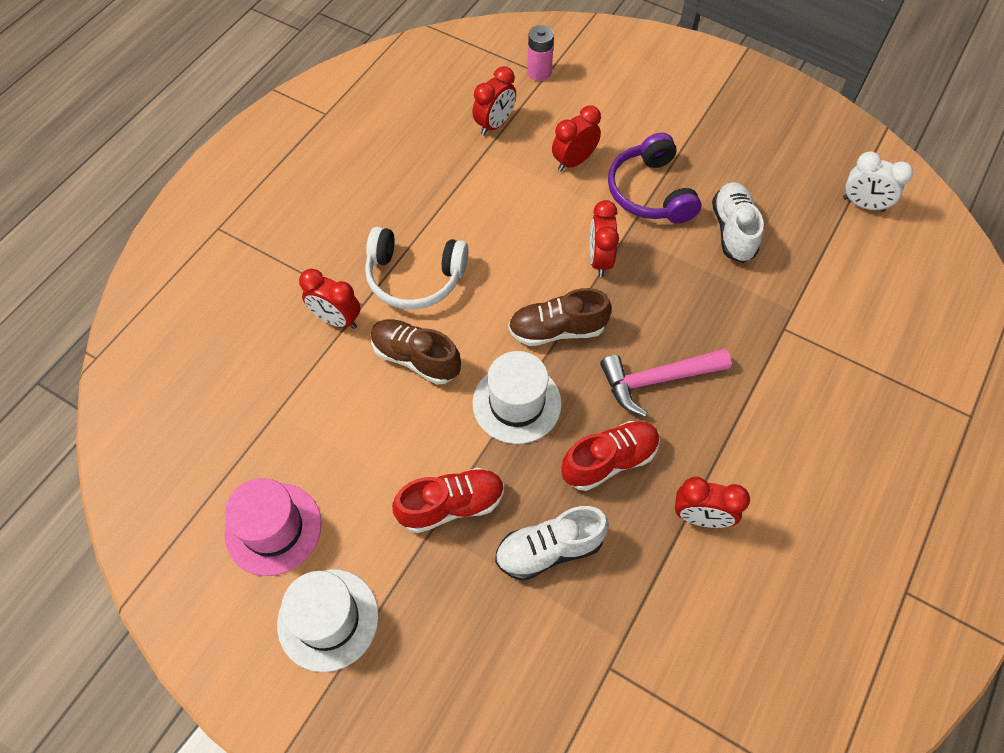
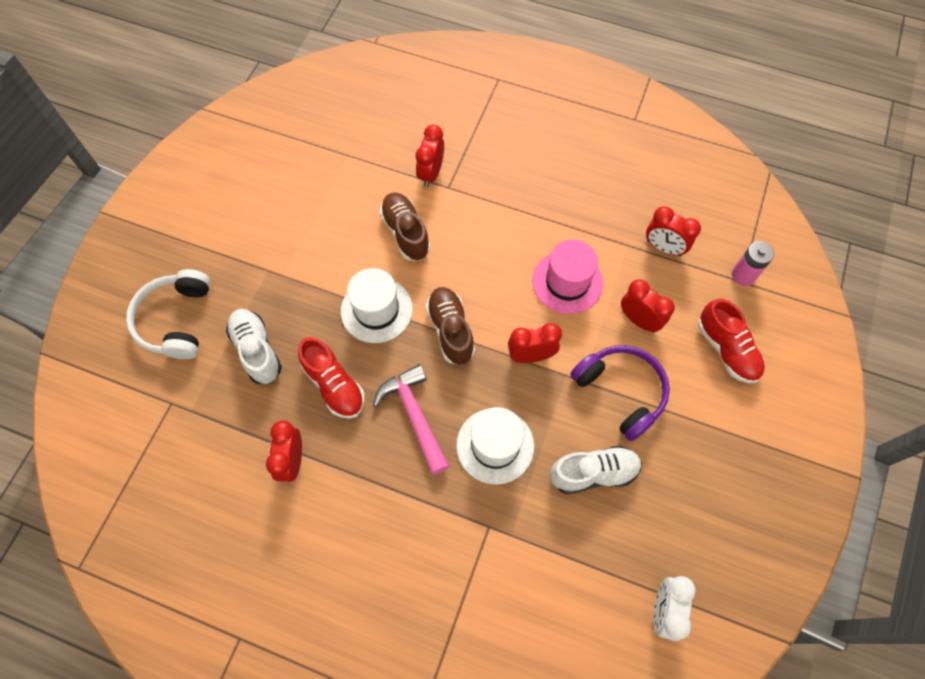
camera: 80 degrees right, 5 degrees up
(273, 528) = (259, 175): pink hat -> pink hat (567, 282)
(328, 619) = (199, 221): white hat -> white hat (495, 445)
(414, 277) = (481, 217): white headphones -> white headphones (176, 320)
(416, 358) = (406, 233): brown shoe -> brown shoe turned 45 degrees counterclockwise
(451, 505) = (286, 279): red shoe -> red shoe (726, 349)
(650, 192) = (621, 392): purple headphones -> purple headphones turned 75 degrees clockwise

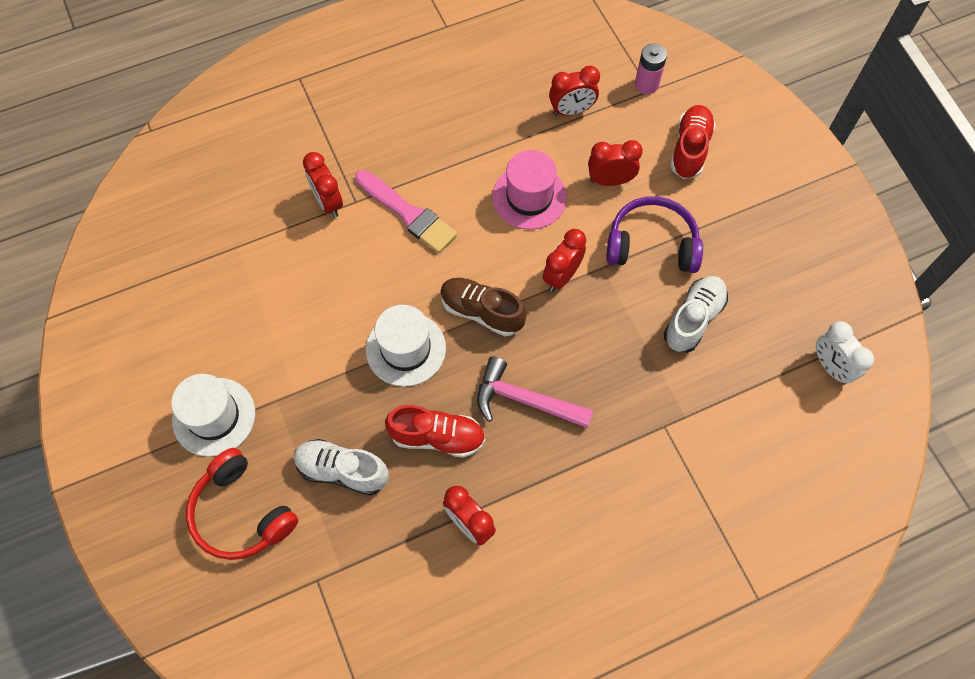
camera: 45 degrees left, 0 degrees up
(176, 320) = (241, 513): white headphones -> red headphones
(406, 233) = (361, 267): brown shoe -> none
(473, 224) = (408, 214): none -> pink brush
(495, 445) = (606, 365): white hat -> white hat (214, 416)
(726, 349) = (690, 149): red shoe -> red shoe turned 90 degrees counterclockwise

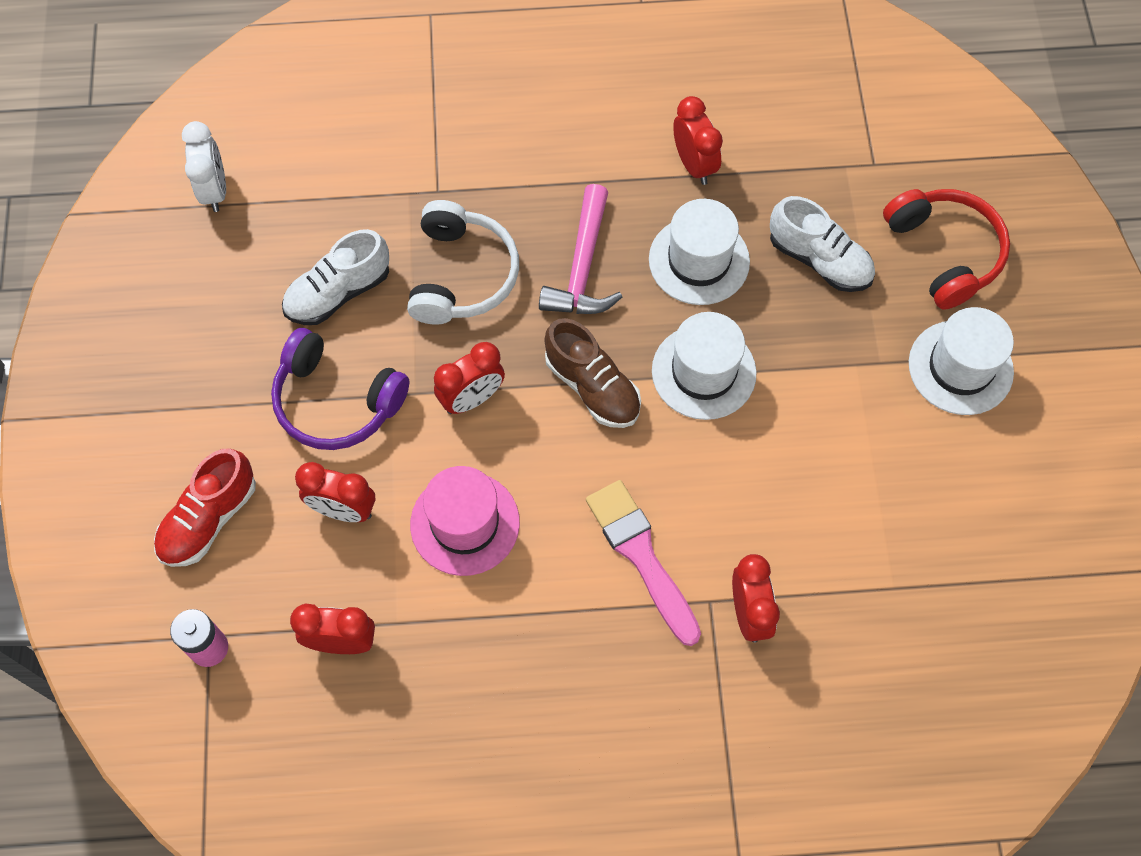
camera: 160 degrees left, 0 degrees up
(437, 437) = (699, 260): red shoe -> white hat
(524, 400) = (582, 267): pink hammer -> pink hammer turned 60 degrees clockwise
(612, 363) = (461, 275): none -> white headphones

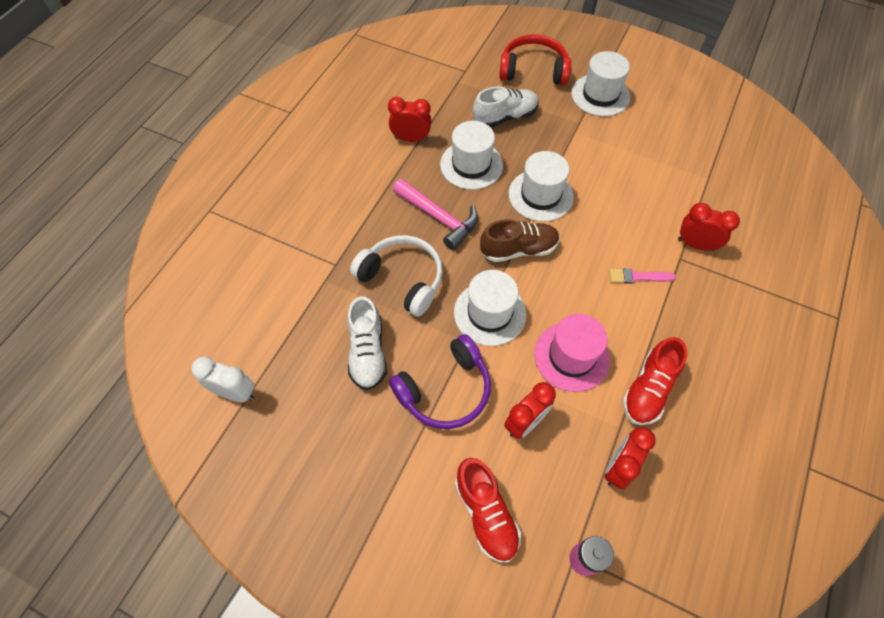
camera: 60 degrees left, 5 degrees down
(470, 636) = (648, 389): none -> red shoe
(472, 398) = (489, 313): red clock -> white hat
(641, 556) = (637, 277): pink brush -> pink brush, size x0.56

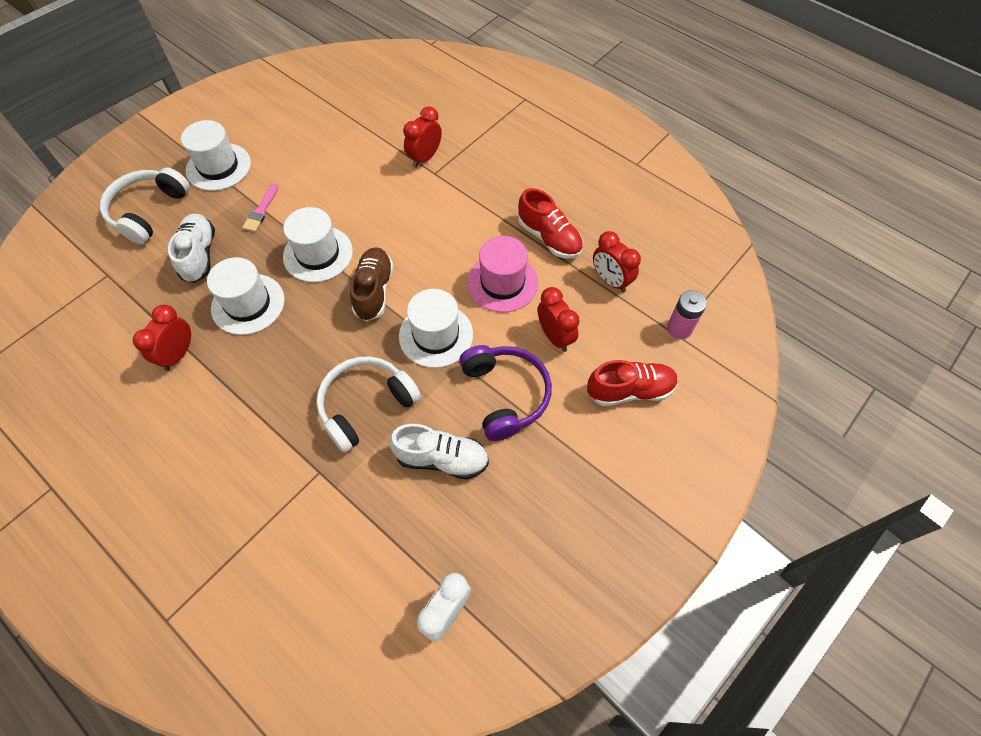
camera: 75 degrees left, 0 degrees up
(439, 218) = (303, 352): pink hammer -> none
(533, 70) = (148, 211): red headphones -> white headphones
(637, 277) = (441, 209): pink brush -> pink brush (261, 211)

